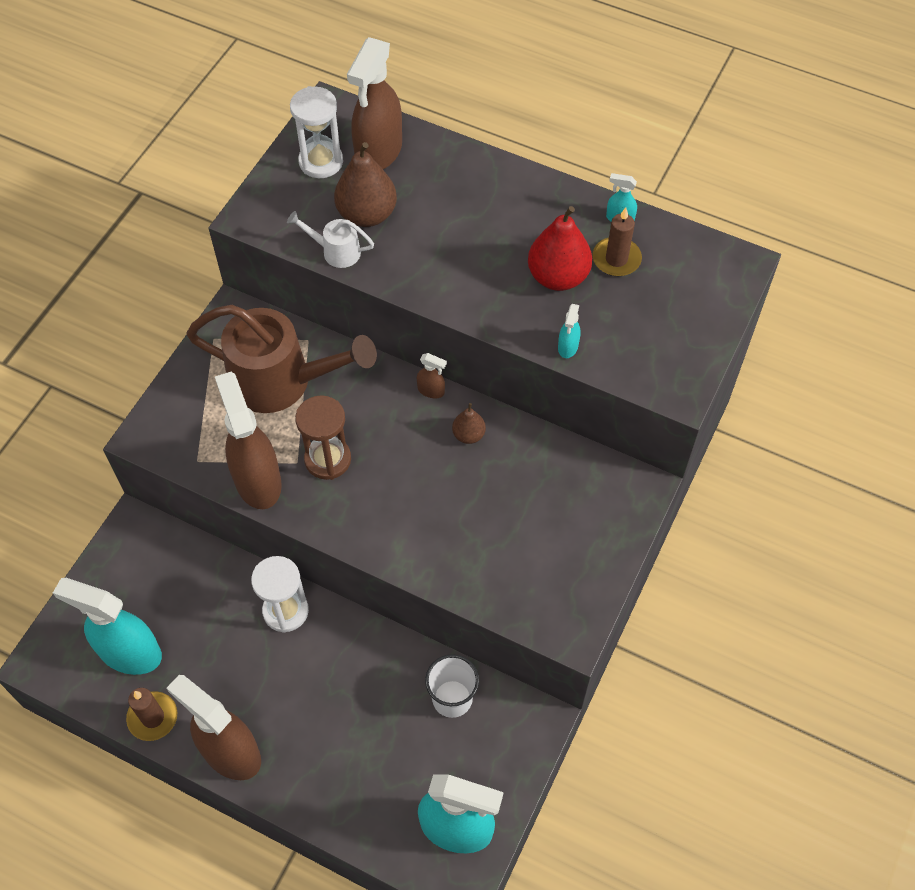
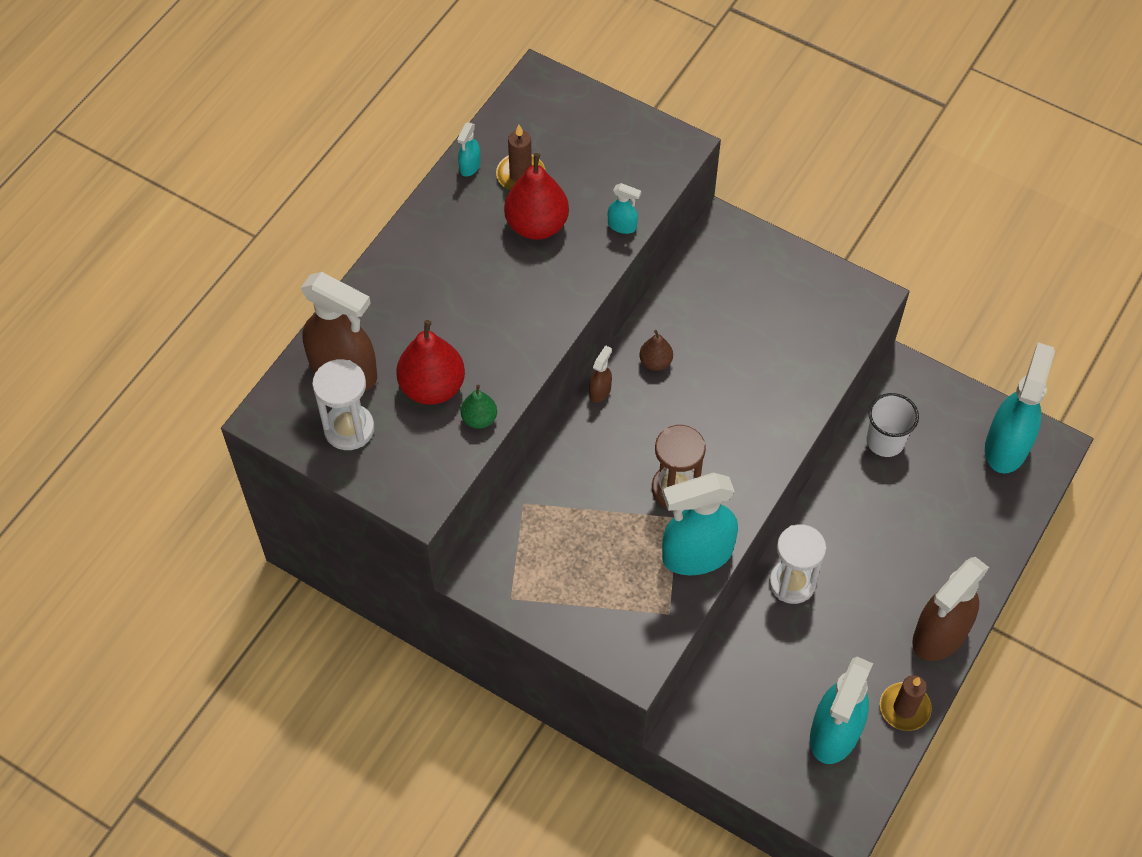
camera: 85 degrees left, 0 degrees up
(257, 480) = (696, 555): brown spray bottle -> turquoise spray bottle
(282, 381) = (576, 529): brown watering can -> none
(335, 251) = (479, 419): white watering can -> green pear
(367, 214) = (432, 387): brown pear -> red pear

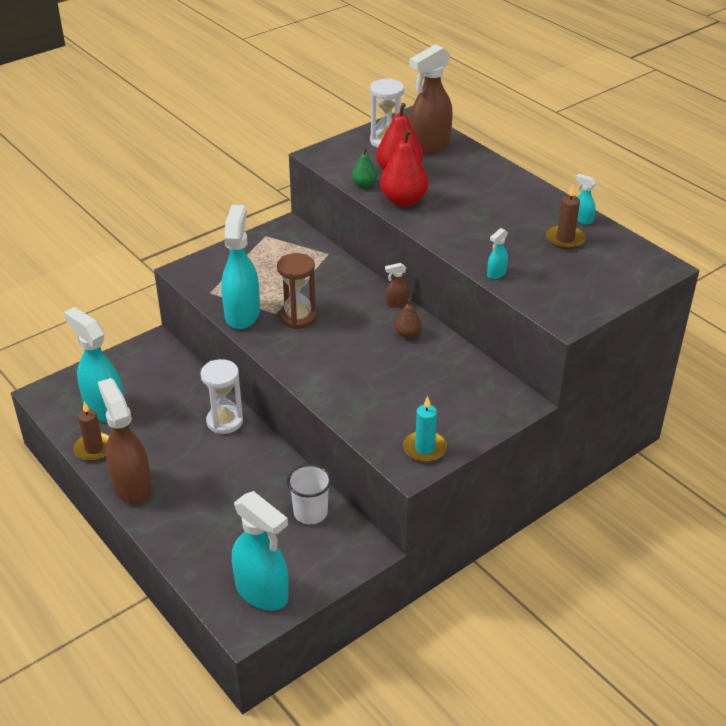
camera: 110 degrees right, 20 degrees down
(537, 225) = (514, 237): red pear -> red pear (403, 201)
(600, 391) = (396, 303): brown spray bottle -> brown spray bottle turned 120 degrees clockwise
(835, 294) = (424, 448): none -> turquoise candle

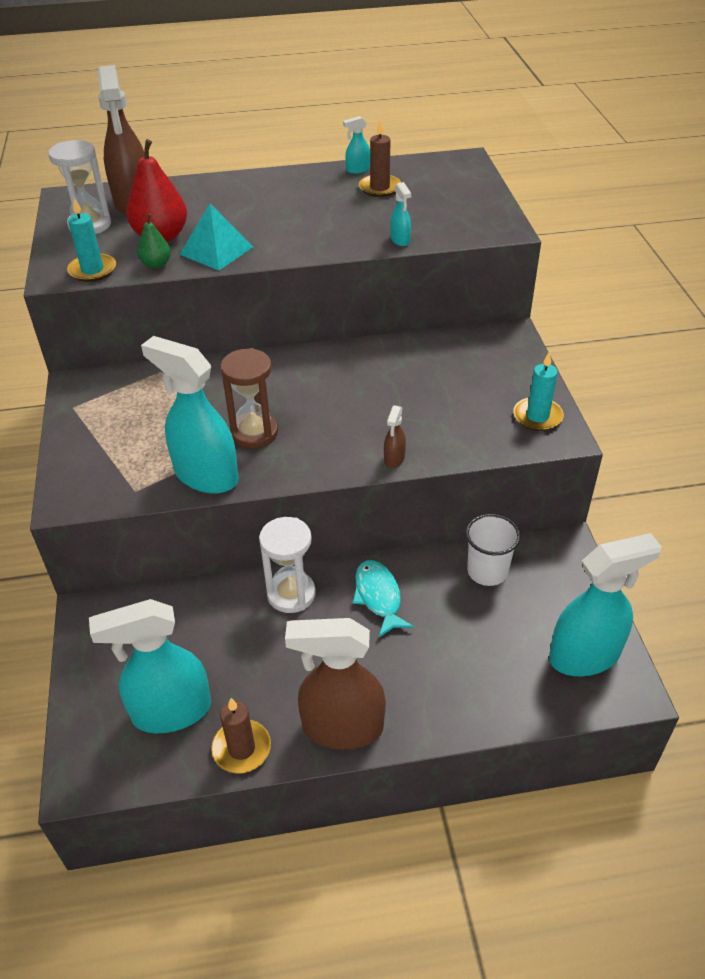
camera: 60 degrees left, 5 degrees up
(249, 464) = (378, 597): none -> turquoise fish
(336, 165) = (92, 270): none -> turquoise candle
(396, 303) = (296, 354): brown spray bottle -> brown spray bottle (394, 459)
(403, 201) = (216, 250): red pear -> turquoise pyramid
(408, 334) = (353, 365): brown pear -> none

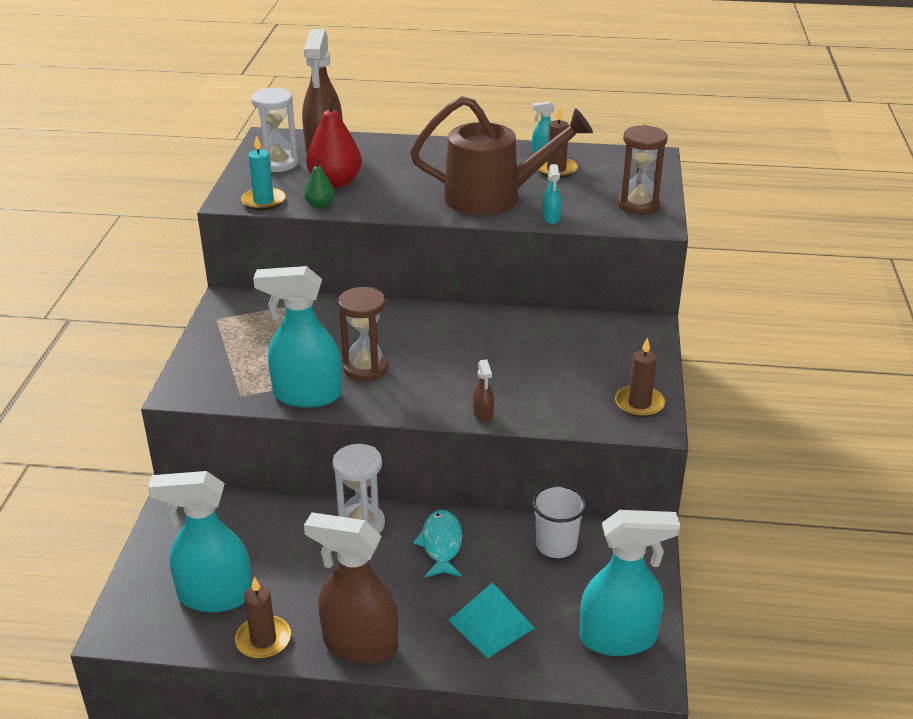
camera: 15 degrees right, 10 degrees down
(205, 475) = (306, 395): turquoise spray bottle -> turquoise spray bottle turned 45 degrees counterclockwise
(216, 250) = (378, 201): turquoise pyramid -> turquoise pyramid (491, 624)
(333, 226) = (495, 197): none -> brown watering can
(394, 459) = (483, 414): brown spray bottle -> brown spray bottle turned 45 degrees counterclockwise
(476, 212) = (638, 205): none -> brown hourglass
(537, 416) = (639, 404): turquoise candle -> brown candle

